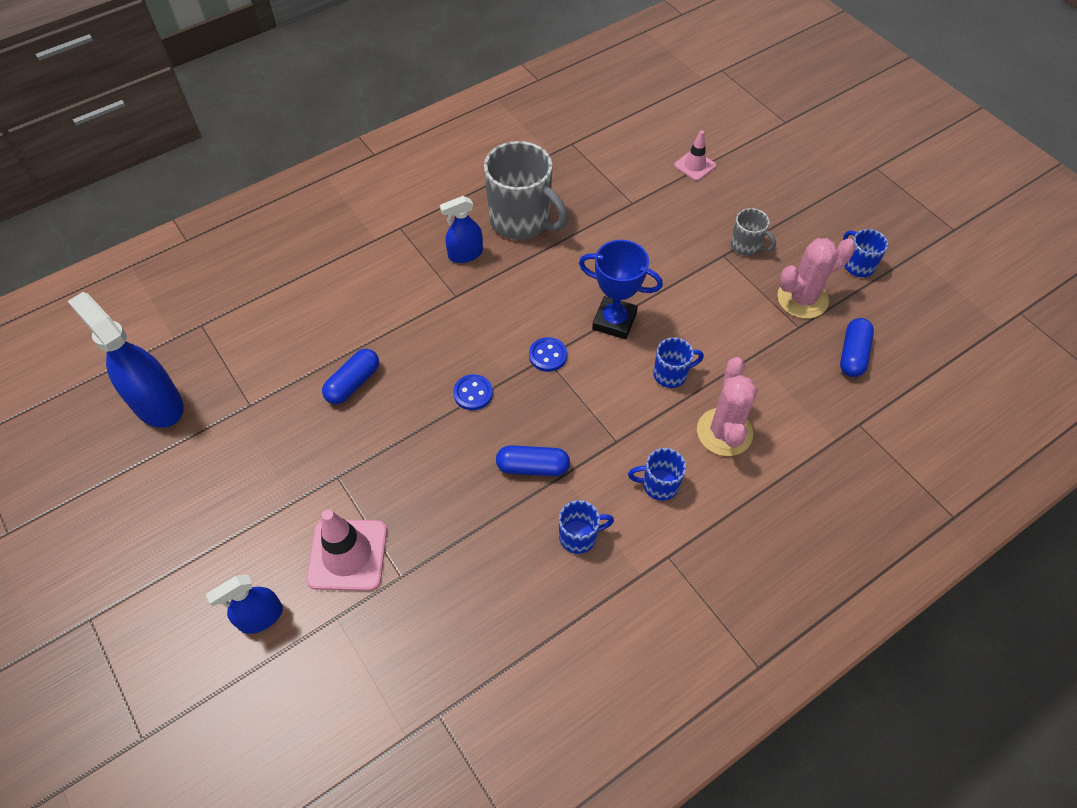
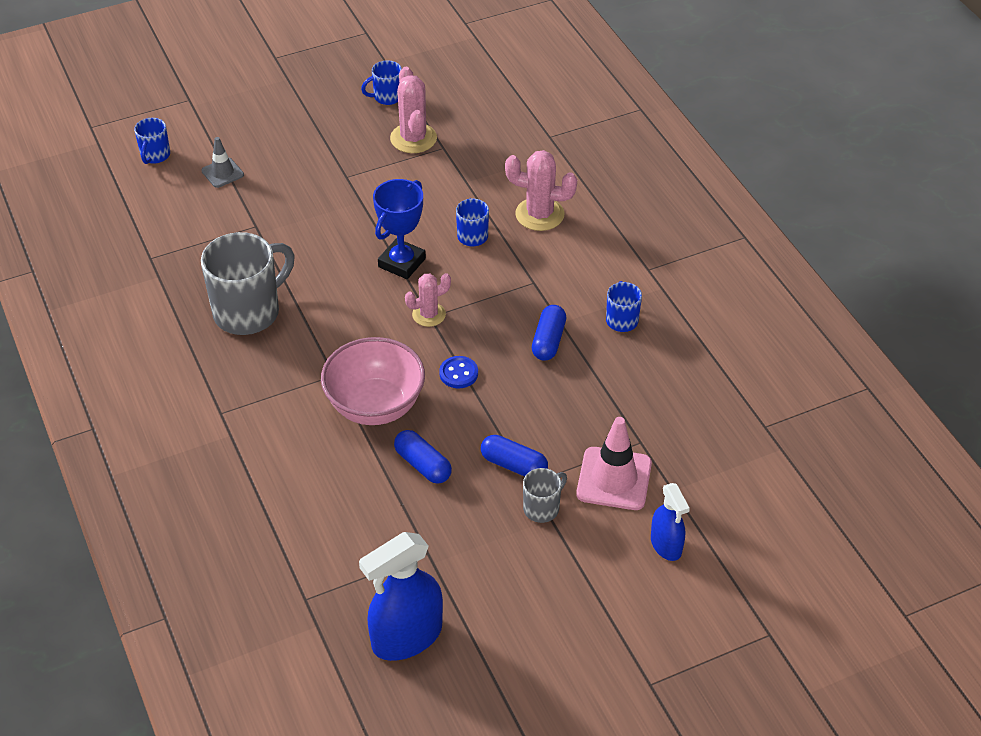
camera: 80 degrees left, 10 degrees down
(421, 334) = (375, 406): none -> pink bowl
(465, 254) = (279, 361): blue spray bottle -> none
(548, 355) = (429, 314): blue button -> pink cactus
(659, 485) = (582, 263): blue mug -> blue mug (155, 156)
(694, 165) = (222, 173): pink traffic cone -> grey traffic cone
(746, 246) = (340, 159): grey mug -> grey mug (542, 508)
(853, 354) = (481, 123): blue capsule -> blue capsule (514, 465)

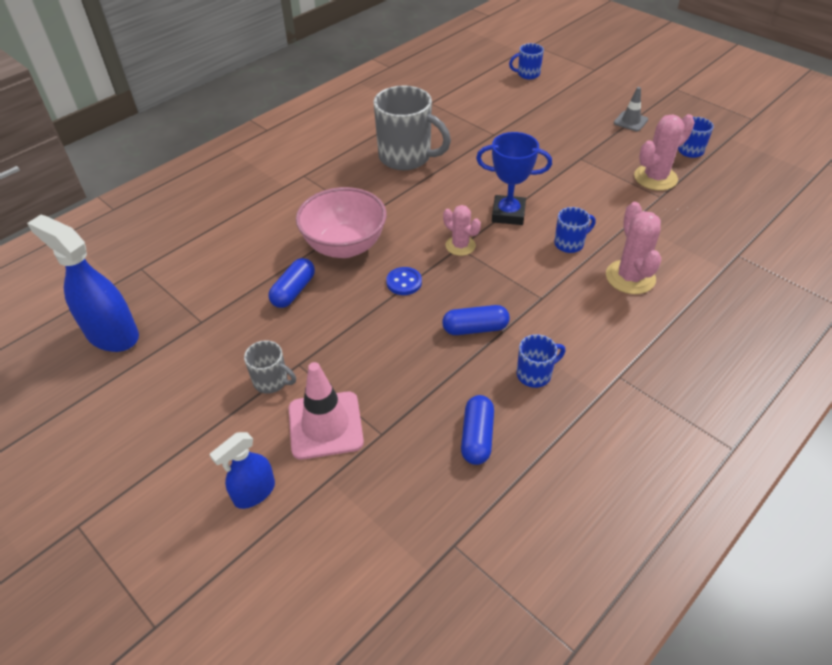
camera: 70 degrees right, 0 degrees up
(222, 173) = (535, 104): grey traffic cone -> grey traffic cone (630, 121)
(514, 465) = (315, 347): blue capsule -> blue capsule (477, 437)

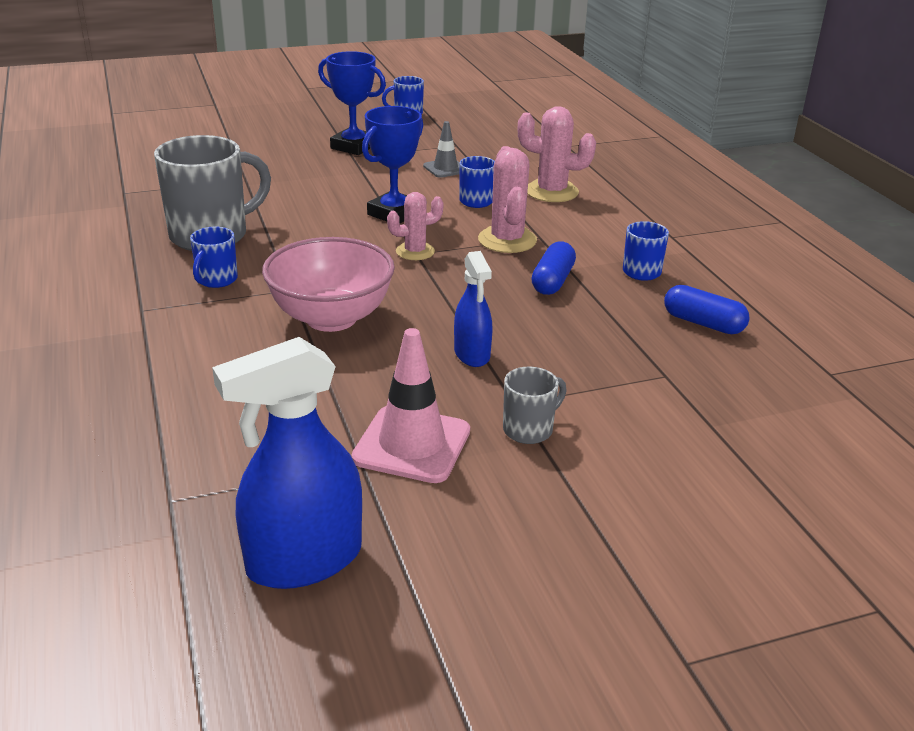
camera: 65 degrees left, 15 degrees down
(254, 492) = (705, 484): blue spray bottle -> blue spray bottle (472, 354)
(293, 291) = (376, 374): blue capsule -> none
(325, 425) = (629, 408): pink traffic cone -> pink traffic cone (412, 444)
(404, 282) = (440, 299): blue button -> none
(527, 74) = (164, 132): blue mug -> blue mug (216, 280)
(597, 152) = (353, 146): none -> blue trophy
(630, 121) = (327, 119): grey traffic cone -> grey traffic cone (445, 168)
(655, 178) = (427, 138): pink cactus -> pink cactus (507, 240)

